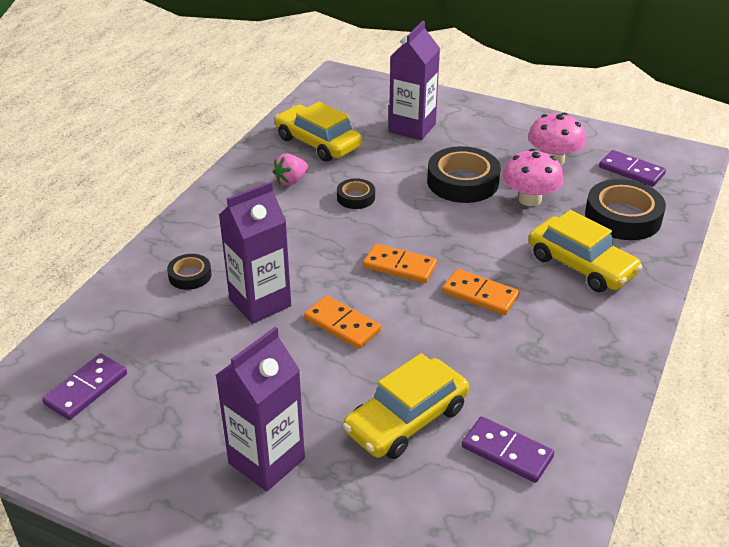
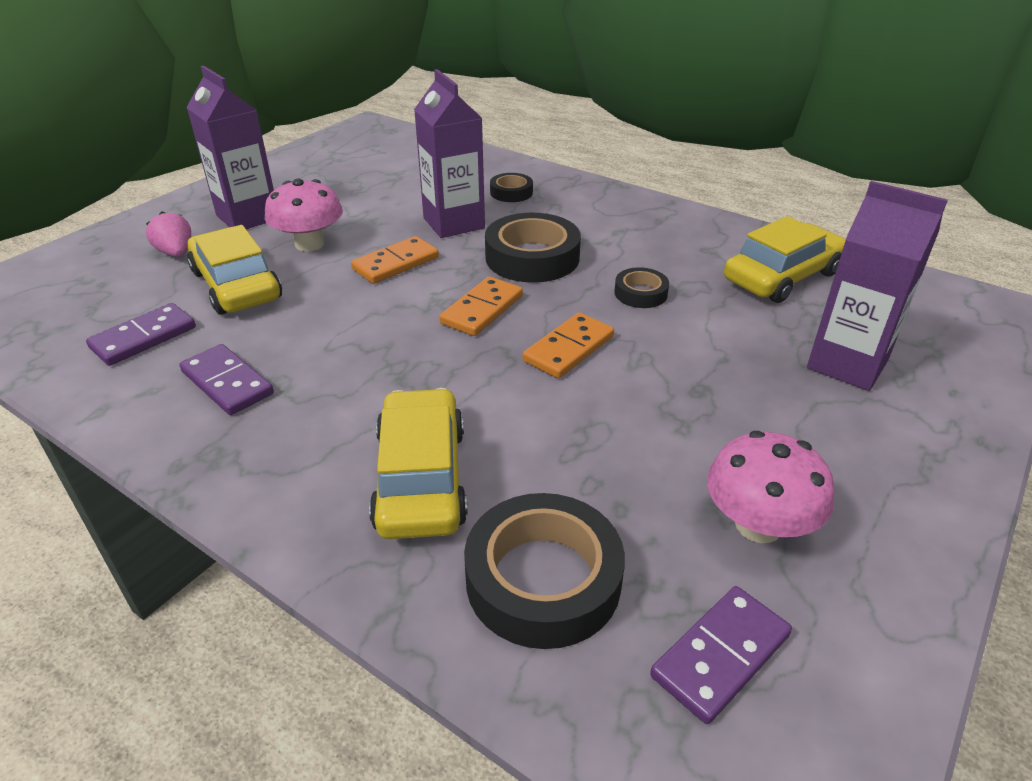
camera: 100 degrees right, 0 degrees up
(86, 389) = (382, 154): purple domino -> purple domino (227, 383)
(291, 181) = (683, 252): pink strawberry -> pink strawberry (176, 253)
(462, 182) = (678, 392): black tape -> black tape (532, 257)
(480, 295) = (399, 363): orange domino -> orange domino (568, 348)
(529, 199) = (620, 459): pink mushroom -> pink mushroom (309, 244)
(581, 265) = (421, 478): yellow car -> yellow car turned 120 degrees clockwise

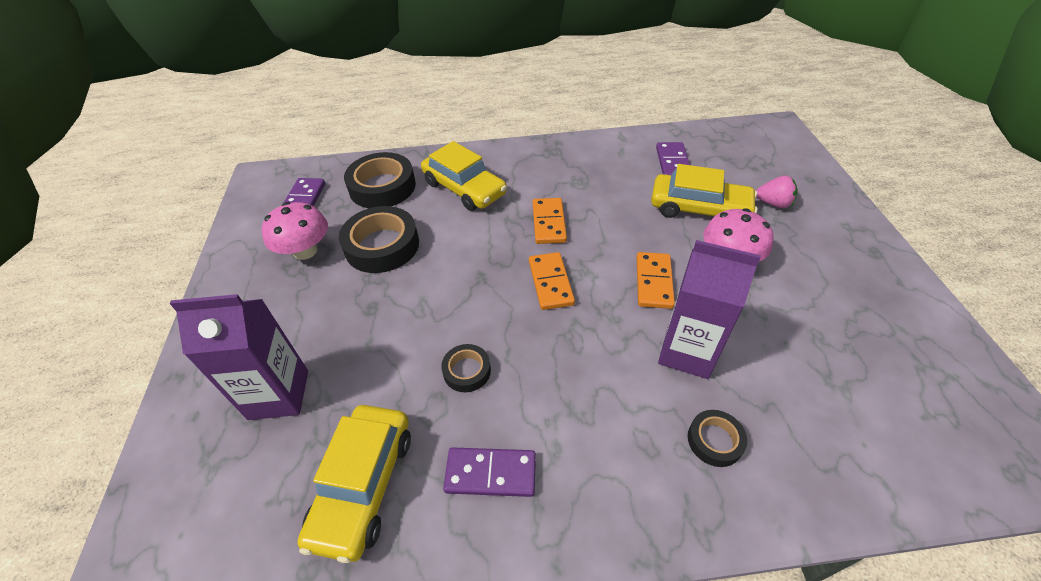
camera: 140 degrees right, 10 degrees up
(227, 383) = (599, 171): purple domino -> purple domino (490, 474)
(248, 217) = (809, 253): purple carton -> none
(532, 257) = (581, 355): black tape -> black tape (382, 245)
(568, 348) = (469, 288): orange domino -> orange domino (549, 223)

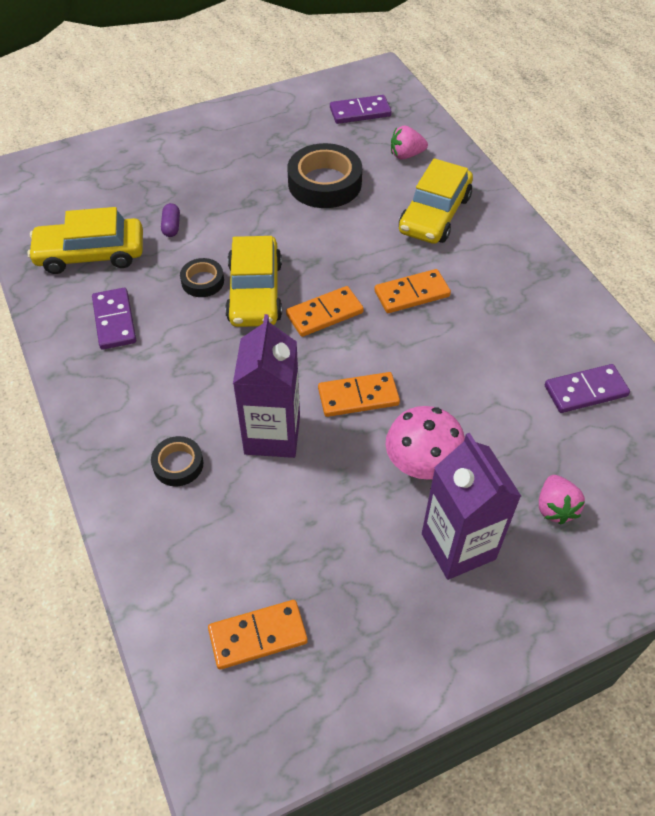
camera: 70 degrees right, 5 degrees up
(279, 394) = (151, 183): purple carton -> purple carton (458, 546)
(305, 251) = (297, 139): pink mushroom -> none
(366, 385) = (171, 226): none -> purple capsule
(382, 187) = (406, 155): black tape -> pink strawberry
(699, 208) = (503, 427): yellow car -> yellow car (255, 292)
(910, 409) = (258, 636): none -> orange domino

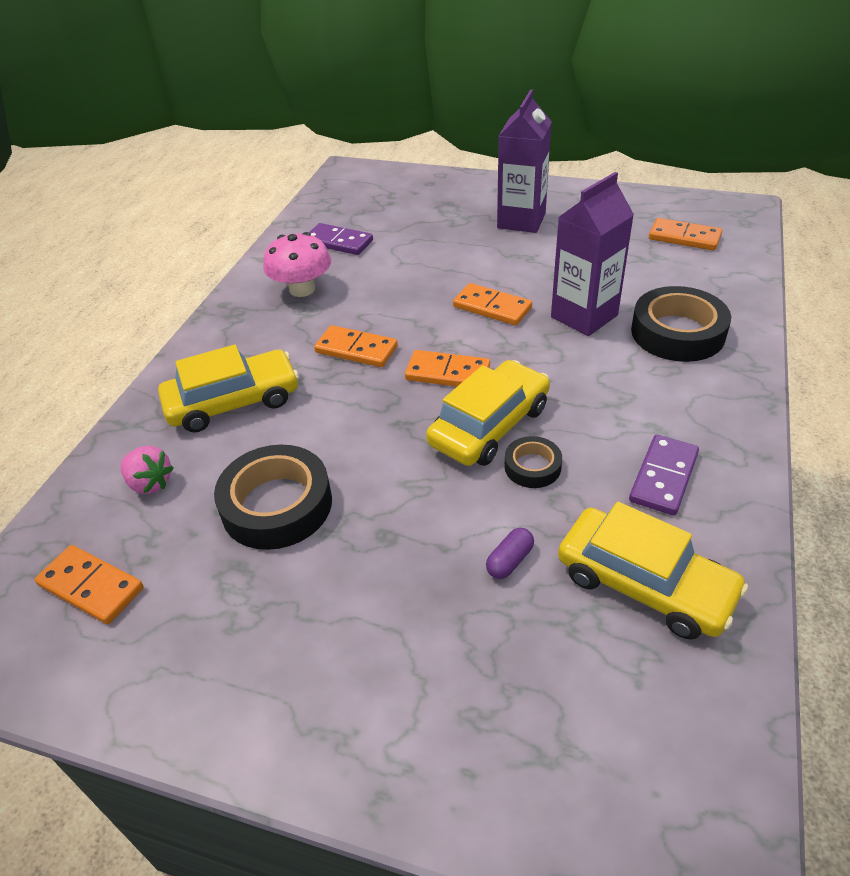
camera: 135 degrees left, 10 degrees down
(178, 464) = (677, 333): black tape -> black tape, size x1.91
(360, 112) = (91, 587): purple domino -> orange domino
(422, 463) = (494, 258): pink mushroom -> pink mushroom (302, 289)
(555, 508) = (444, 211): pink strawberry -> none

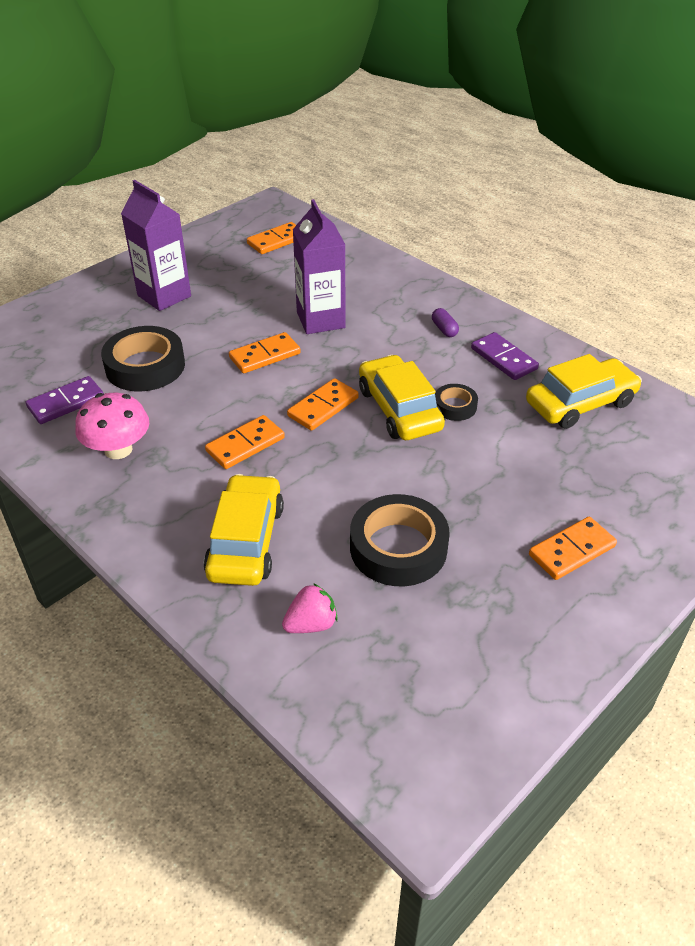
camera: 65 degrees left, 0 degrees up
(91, 587) = (412, 690): orange domino -> orange domino (572, 551)
(509, 561) = (530, 449): purple capsule -> purple capsule (444, 329)
(677, 333) = (377, 292): black tape -> black tape (145, 366)

